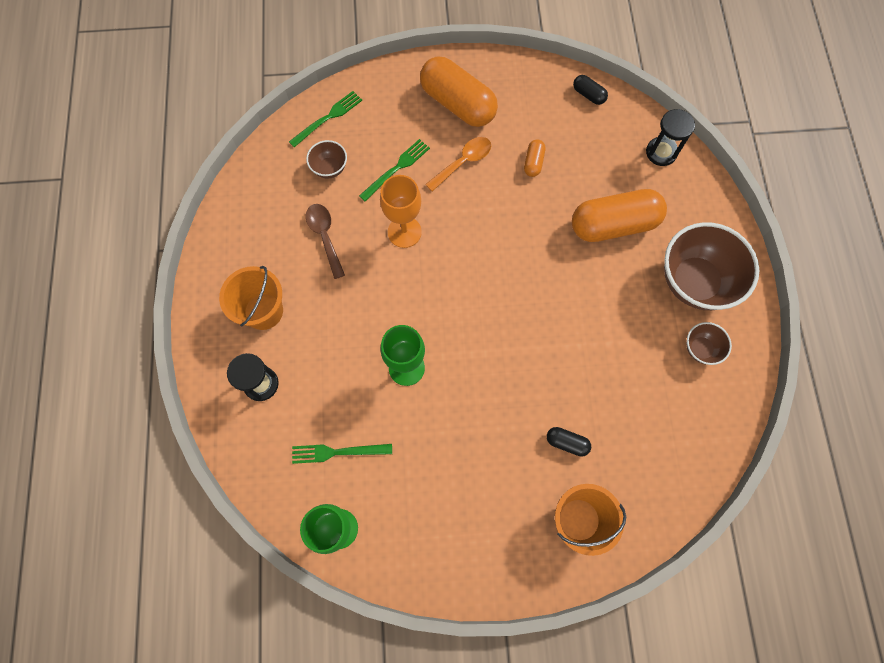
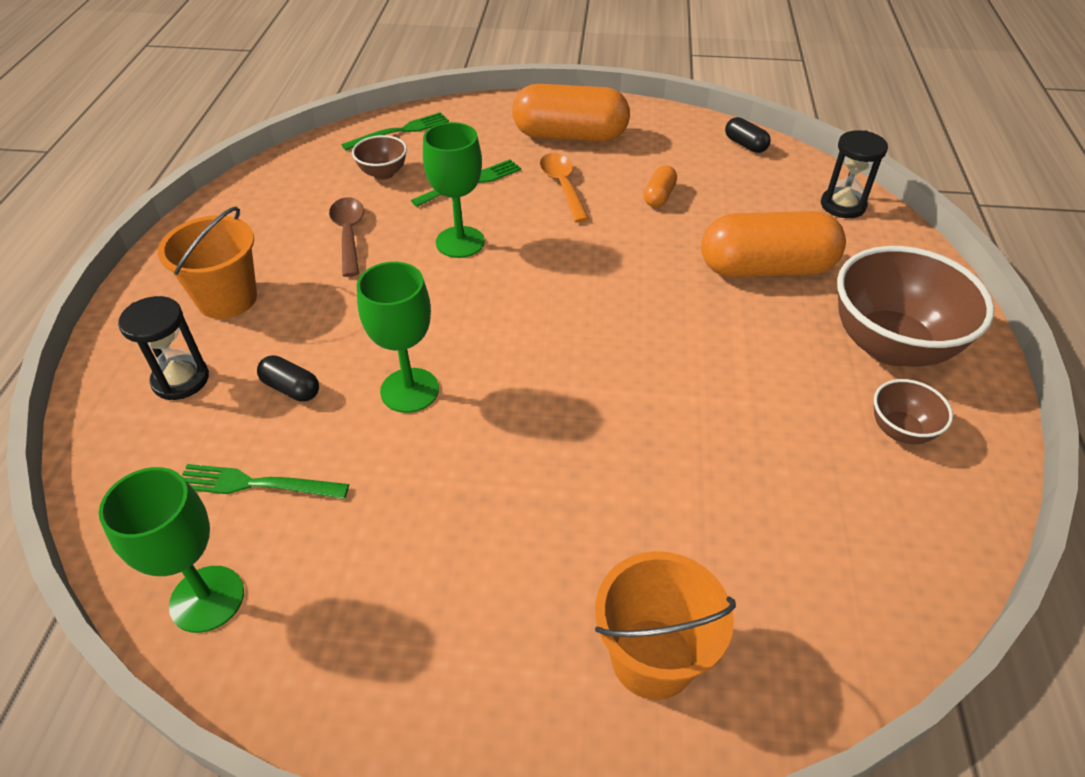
camera: 10 degrees right, 25 degrees down
(404, 232) = (460, 242): orange goblet -> green goblet
(458, 103) = (570, 136): orange capsule -> orange capsule turned 45 degrees counterclockwise
(463, 162) = (562, 186): orange spoon -> orange spoon turned 75 degrees counterclockwise
(567, 443) = (651, 529): black capsule -> black capsule (291, 388)

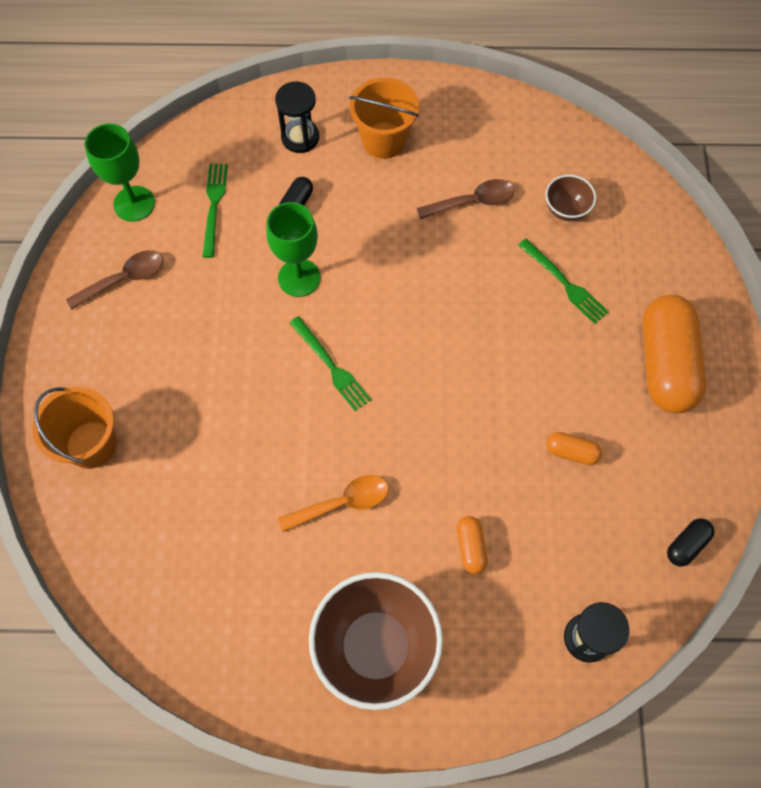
camera: 85 degrees right, 20 degrees up
(353, 612) = (124, 279): none -> brown spoon
(399, 131) = (639, 210): green fork -> green fork (330, 365)
(460, 242) = (474, 286): green goblet -> none
(562, 186) = (573, 362): orange spoon -> orange spoon (342, 503)
(766, 268) = (470, 547): orange capsule -> orange capsule, size x0.44
(900, 430) = (277, 635): brown bowl -> none

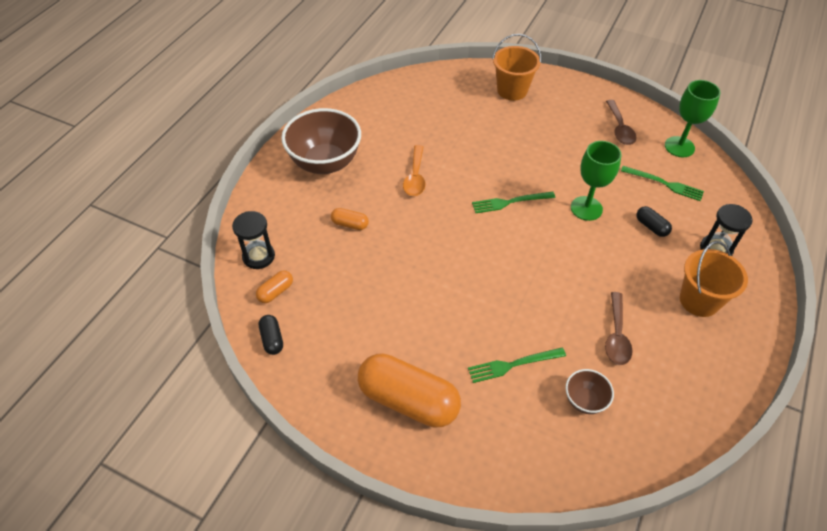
camera: 115 degrees right, 15 degrees down
(571, 452) = (376, 304): orange capsule -> orange capsule (275, 292)

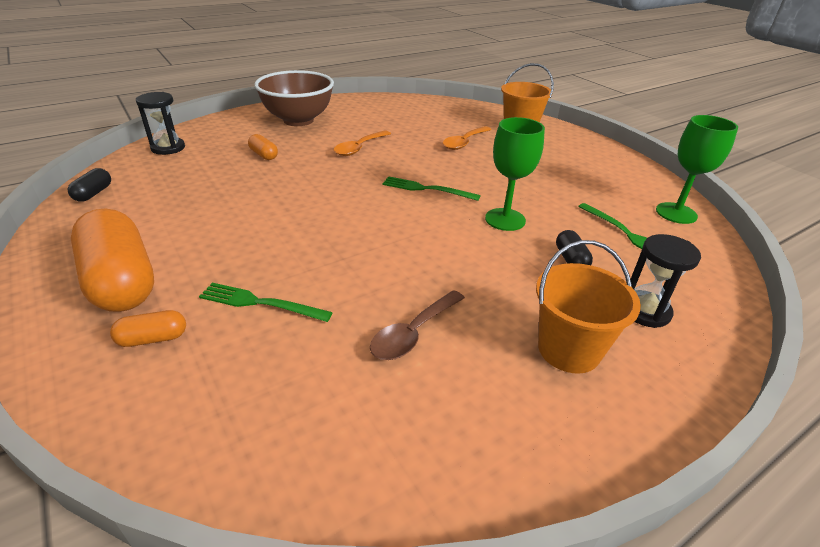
camera: 30 degrees right, 15 degrees down
(275, 292) = (145, 169): orange capsule -> orange capsule (153, 339)
(487, 130) = (464, 143): none -> orange spoon
(584, 400) = (293, 376): brown bowl -> none
(620, 128) = (611, 180): brown spoon -> none

